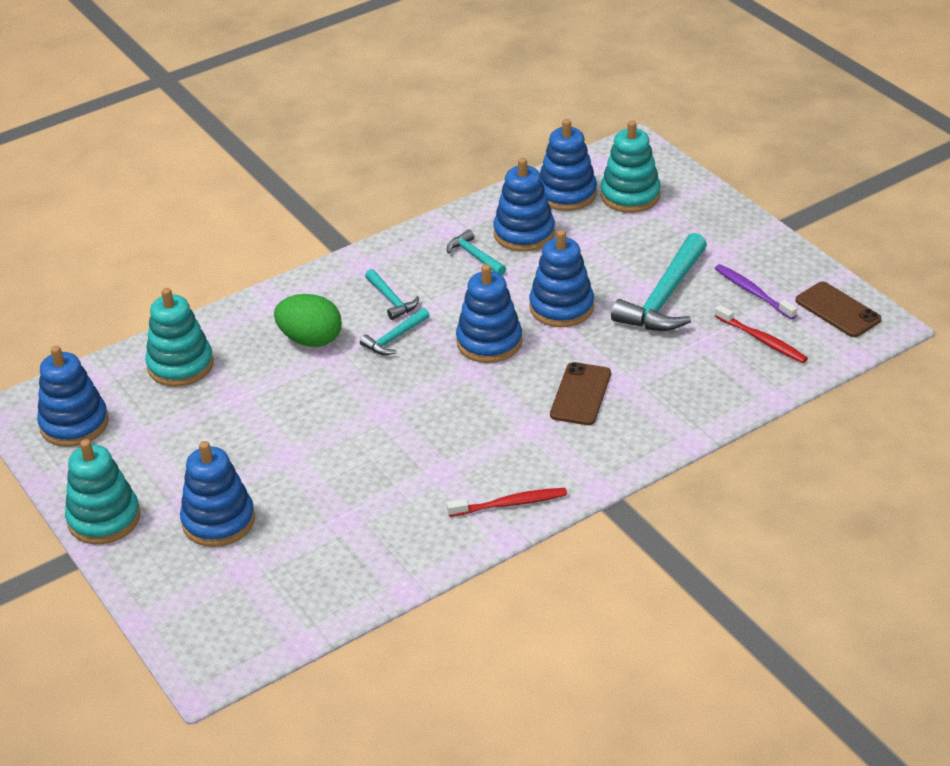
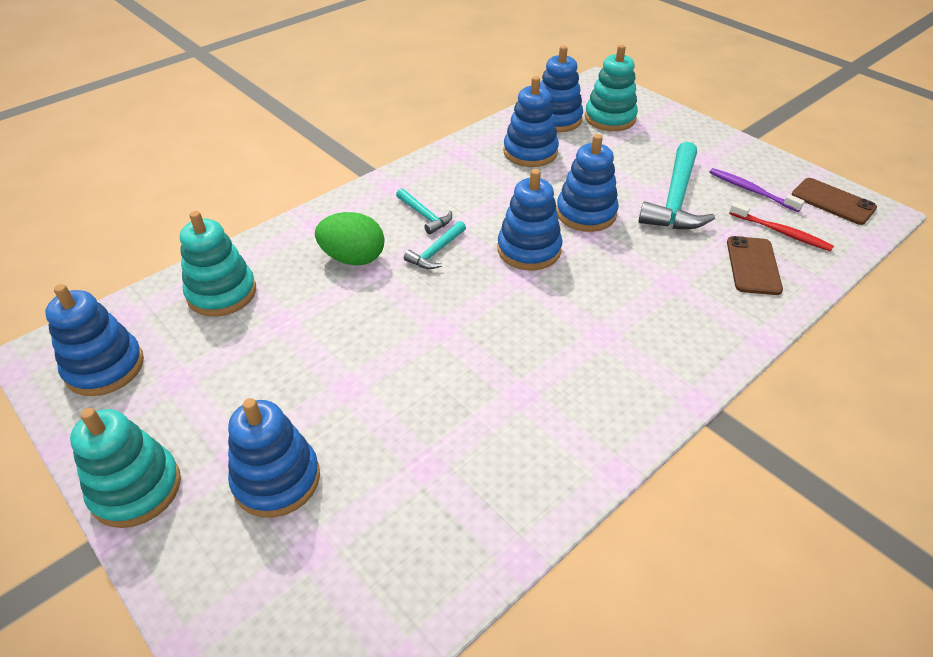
camera: 10 degrees left, 5 degrees up
(475, 256) = (492, 173): turquoise hammer -> none
(510, 504) = (607, 427): red toothbrush -> none
(580, 394) = (635, 296): brown phone -> brown phone (753, 265)

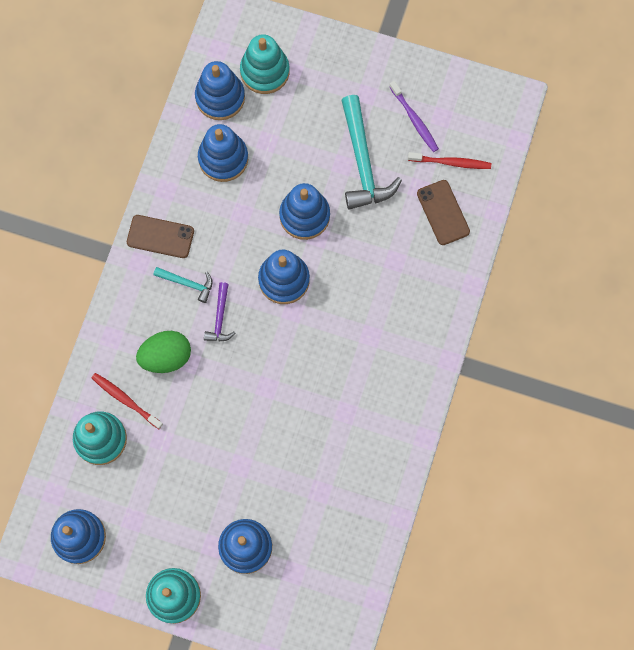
camera: 30 degrees left, 30 degrees up
(279, 274) = (125, 400): none -> red toothbrush
(436, 252) = (220, 318): turquoise hammer -> purple hammer
(751, 190) = (414, 120): purple toothbrush -> purple toothbrush turned 135 degrees counterclockwise
(833, 201) = (477, 103): brown phone -> brown phone (160, 236)

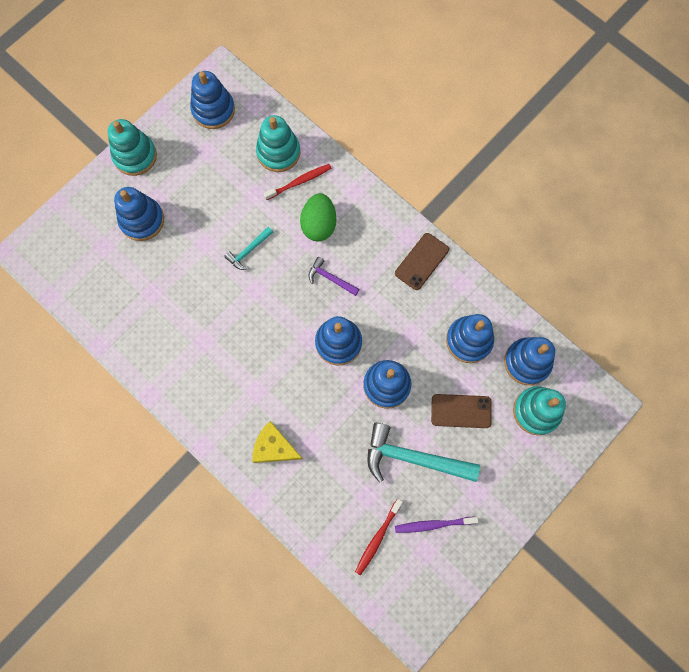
camera: 115 degrees right, 0 degrees up
(187, 283) = (371, 266): turquoise hammer -> turquoise hammer (249, 251)
(416, 293) = (274, 447): none -> yellow cheese
(443, 212) = (334, 507): brown phone -> brown phone (461, 411)

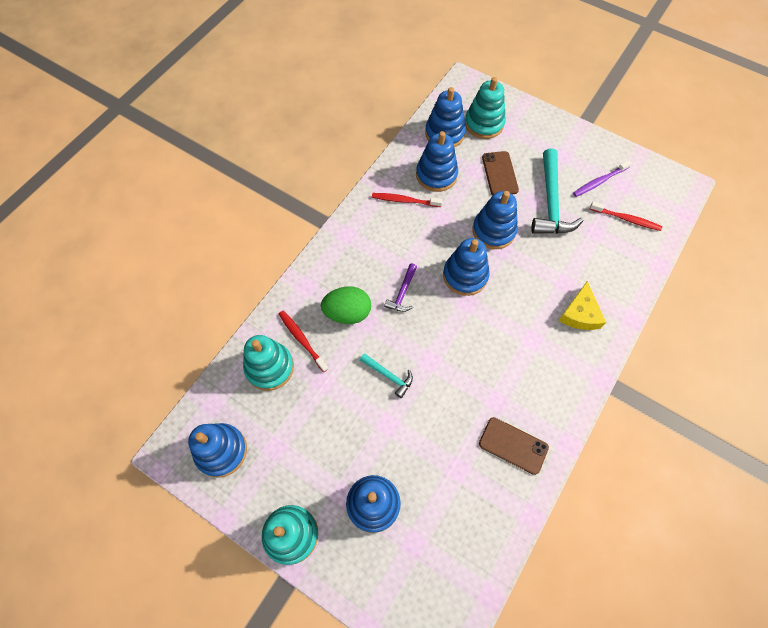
camera: 100 degrees left, 10 degrees down
(421, 261) = (370, 219): brown phone -> brown phone (513, 445)
(433, 524) = (599, 181): purple toothbrush -> purple toothbrush turned 75 degrees clockwise
(439, 300) = (405, 200): none -> red toothbrush

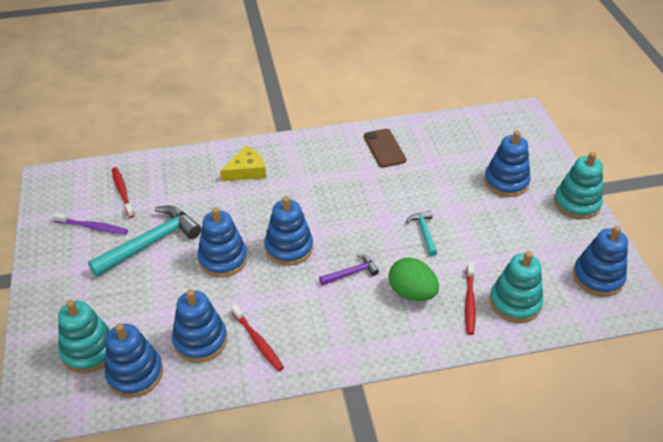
camera: 135 degrees left, 20 degrees down
(499, 173) = (150, 295): brown phone -> none

